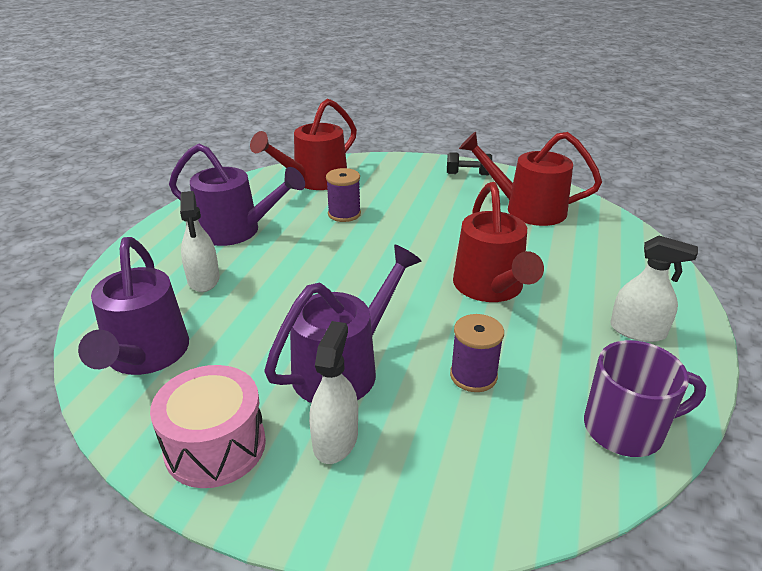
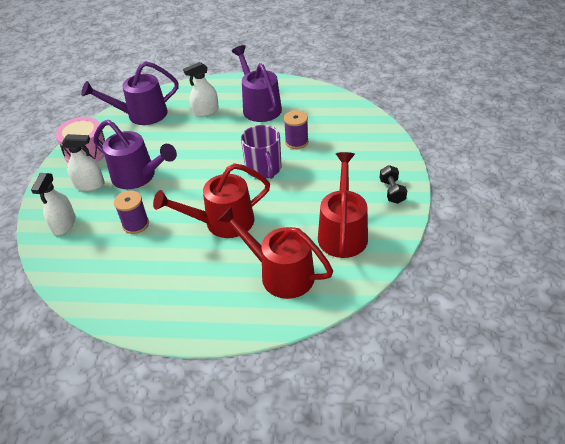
camera: 80 degrees right, 10 degrees up
(237, 231) = (259, 106): purple watering can -> purple watering can turned 150 degrees clockwise
(314, 181) = (339, 118): red watering can -> red watering can (280, 273)
(626, 429) = (96, 289): purple mug -> purple mug (264, 169)
(637, 330) = (187, 298): white spray bottle -> white spray bottle (64, 224)

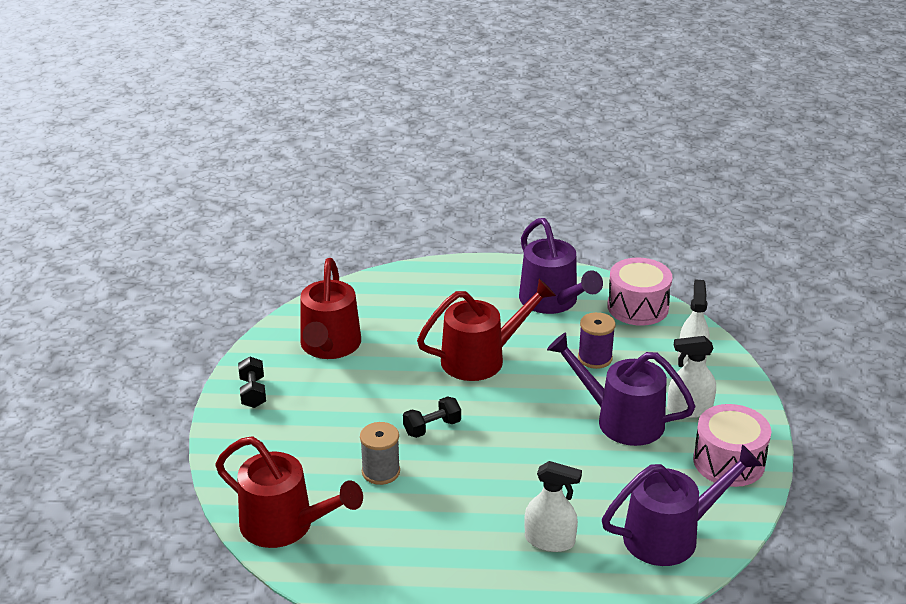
camera: 175 degrees right, 10 degrees down
(77, 277) = (637, 307): none -> pink drum
(205, 111) = (549, 540): white spray bottle -> white spray bottle turned 45 degrees clockwise
(259, 106) = (448, 548): purple watering can -> purple watering can (553, 302)
(264, 169) = (432, 427): purple mug -> black dumbbell
(280, 273) = (406, 309): red watering can -> red watering can (286, 525)
(296, 142) = (381, 471): purple spool -> grey spool

